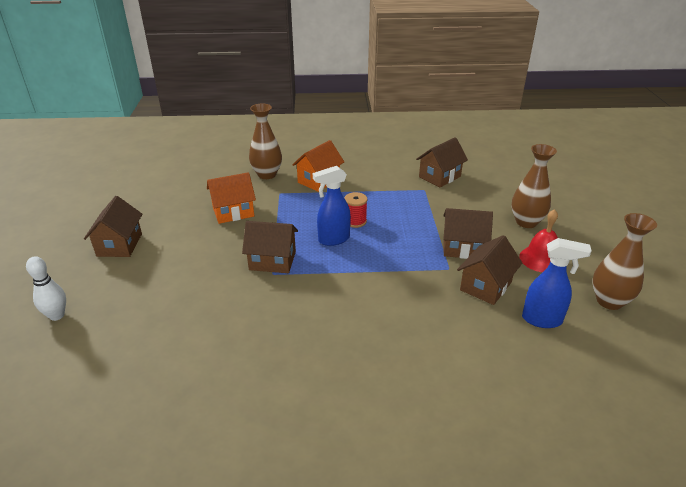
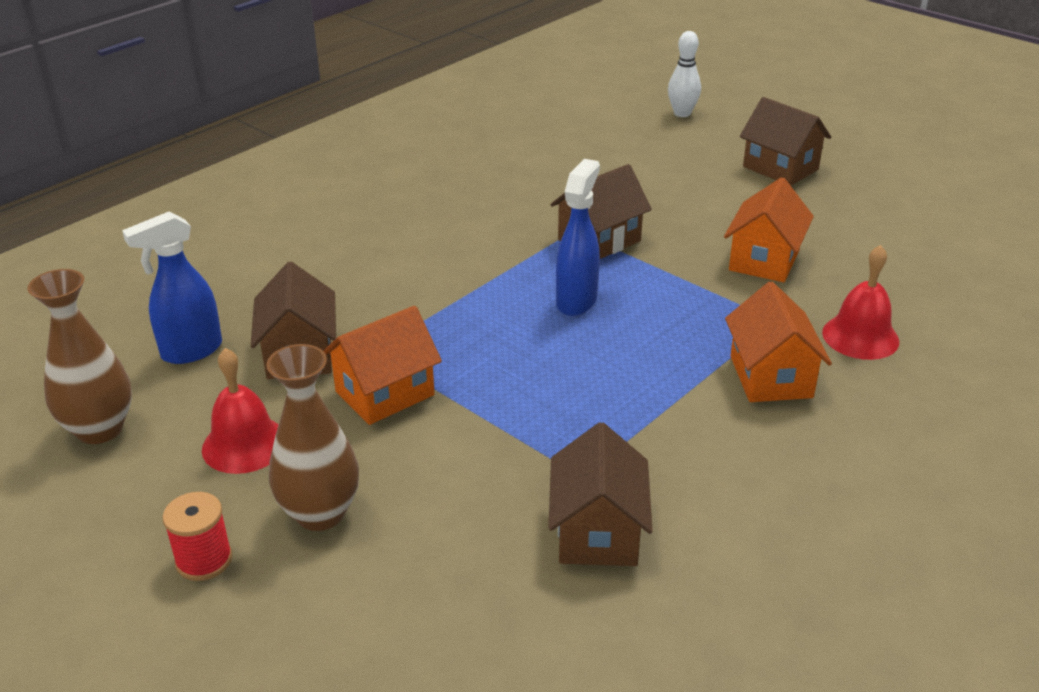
camera: 135 degrees right, 0 degrees up
(267, 174) = (860, 336): brown vase -> red bell
(355, 221) = (593, 342): red spool -> red spool (204, 560)
(463, 248) = (385, 393): brown house -> orange house

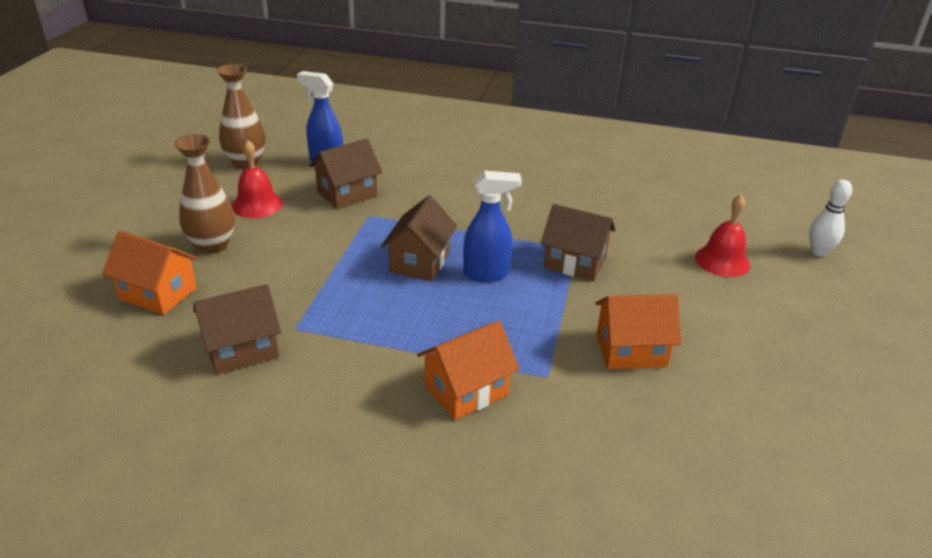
camera: 60 degrees right, 0 degrees up
(204, 560) = (161, 224): red spool -> none
(385, 393) = (330, 232): orange house -> orange house (158, 293)
(780, 168) = (796, 327): brown house -> brown house (420, 262)
(860, 336) = (565, 432): red bell -> red bell (722, 261)

